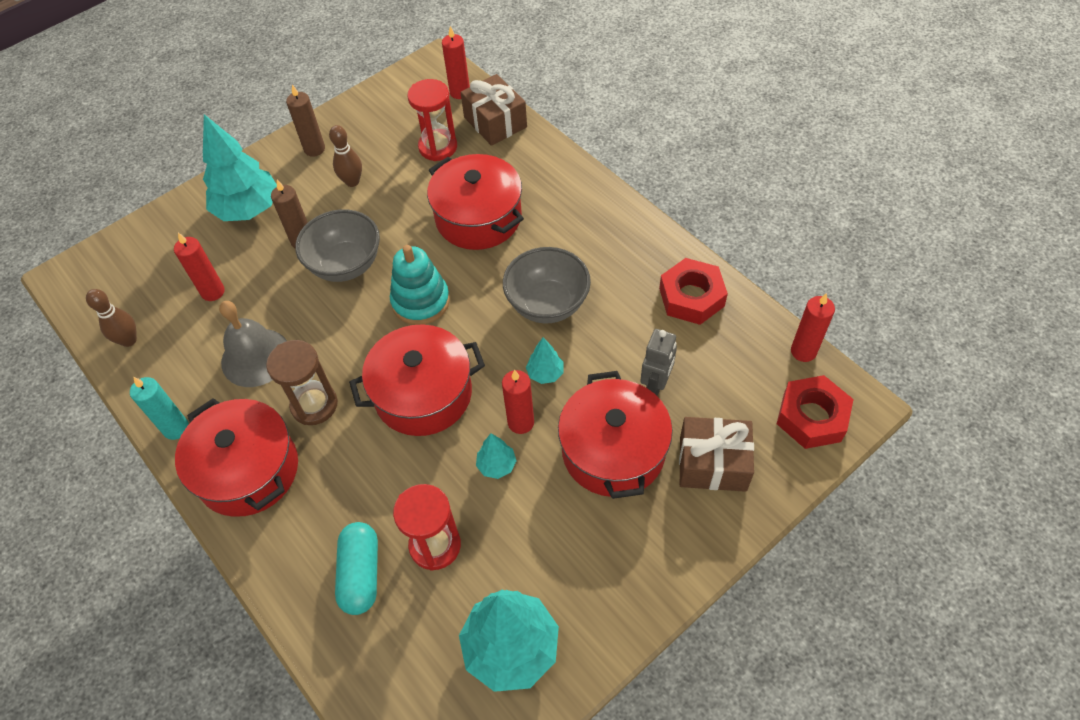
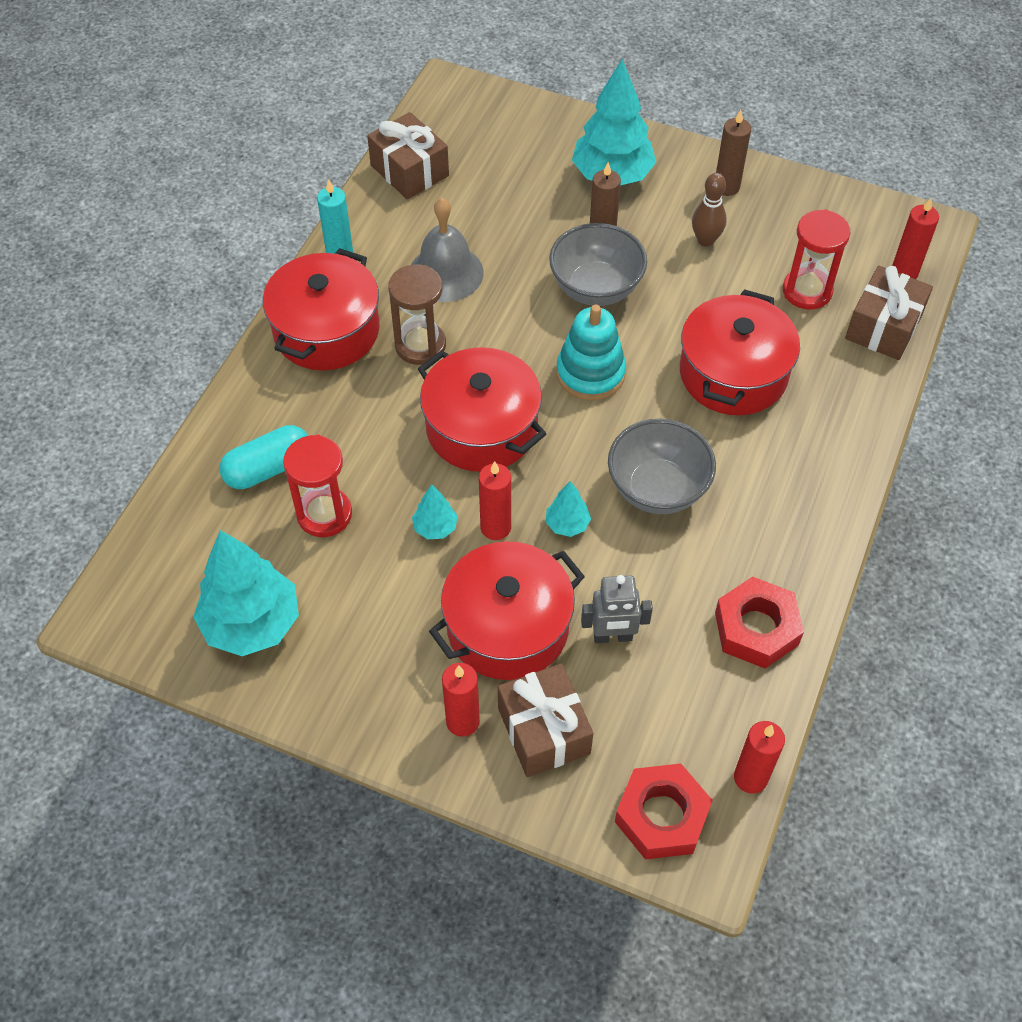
camera: 60 degrees right, 0 degrees up
(129, 340) = (409, 170): brown bowling pin -> brown gift
(213, 292) = (498, 201): red candle -> red candle (462, 721)

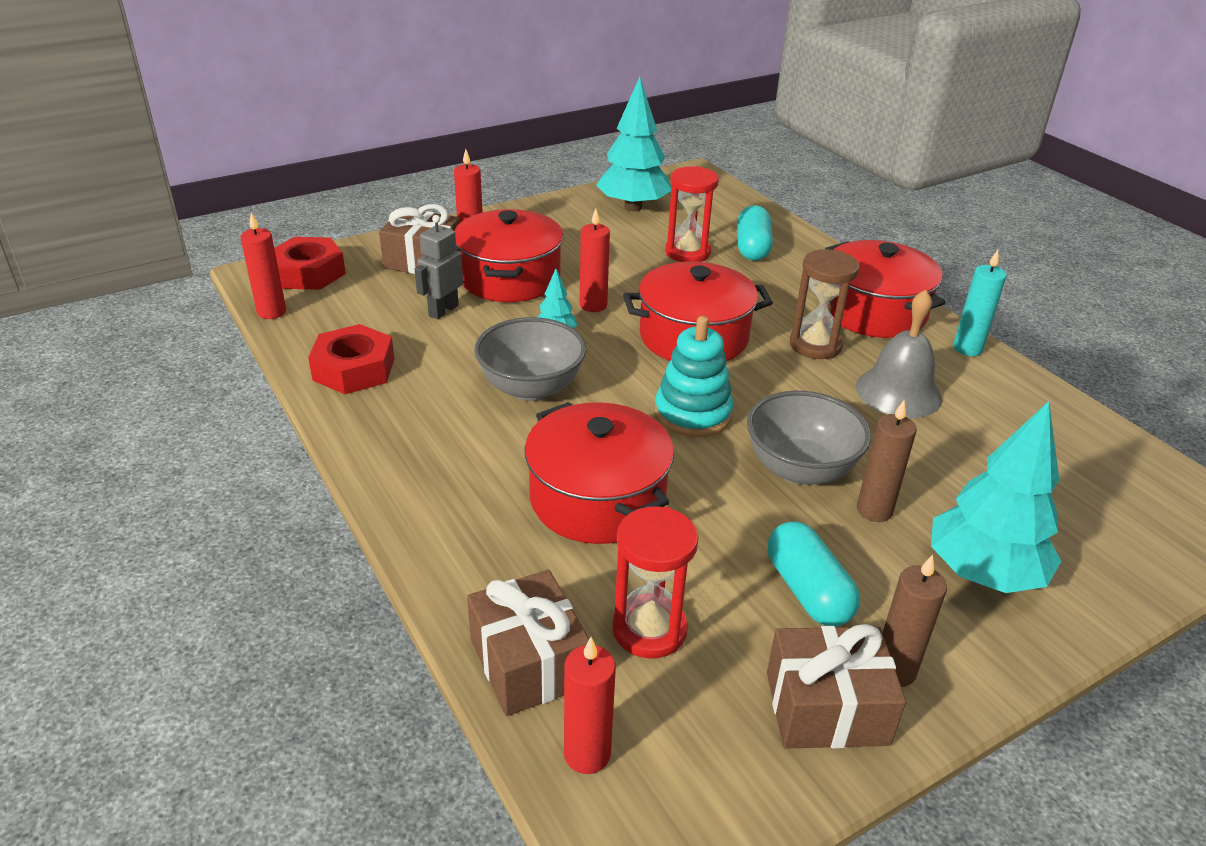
camera: 125 degrees right, 20 degrees down
(409, 170) = (1077, 431): brown gift -> brown gift (826, 708)
(435, 527) = (624, 284): turquoise tree -> none
(705, 240) = (808, 591): brown bowling pin -> turquoise capsule

